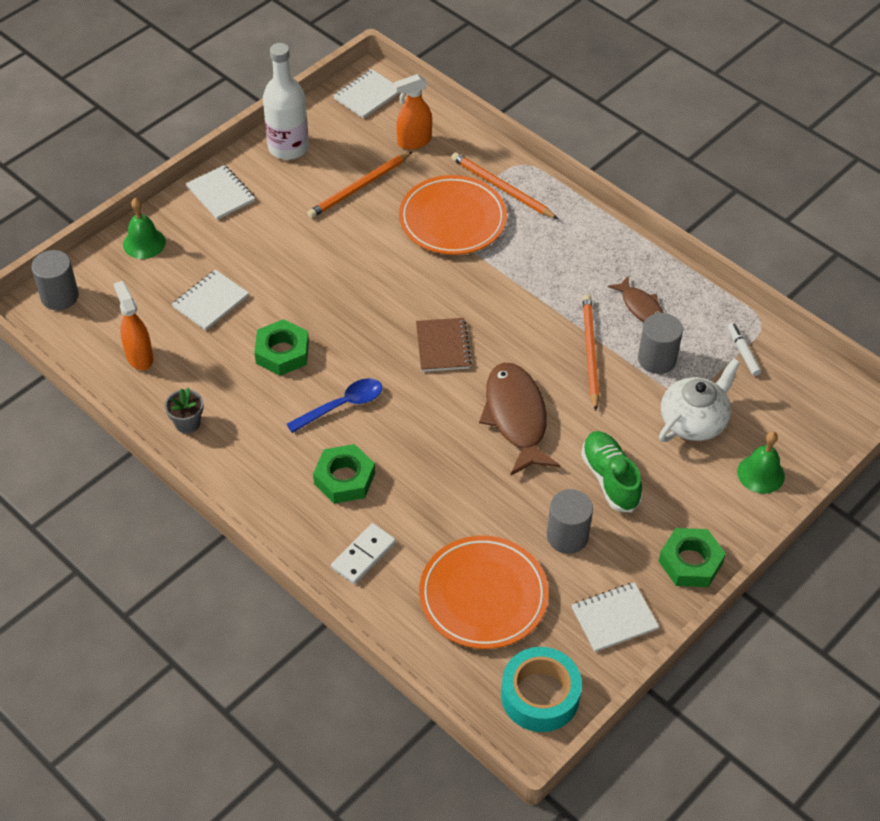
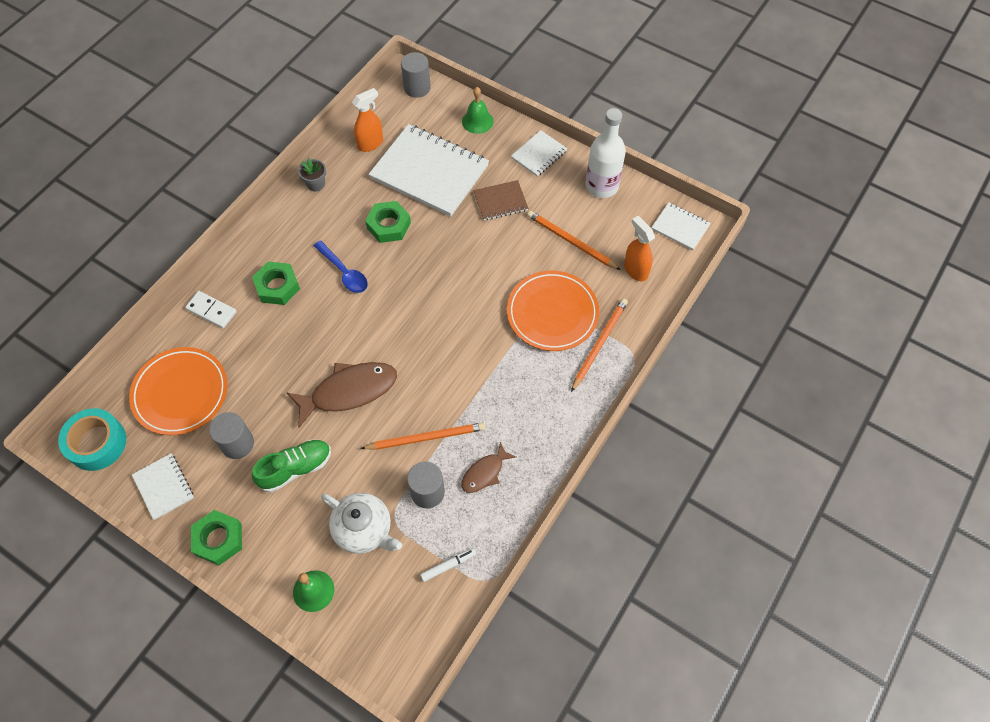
camera: 80 degrees right, 10 degrees up
(210, 301) = (429, 172): white notebook -> white notebook, size x2.08
(443, 346) = (413, 328): brown notebook -> brown notebook (500, 201)

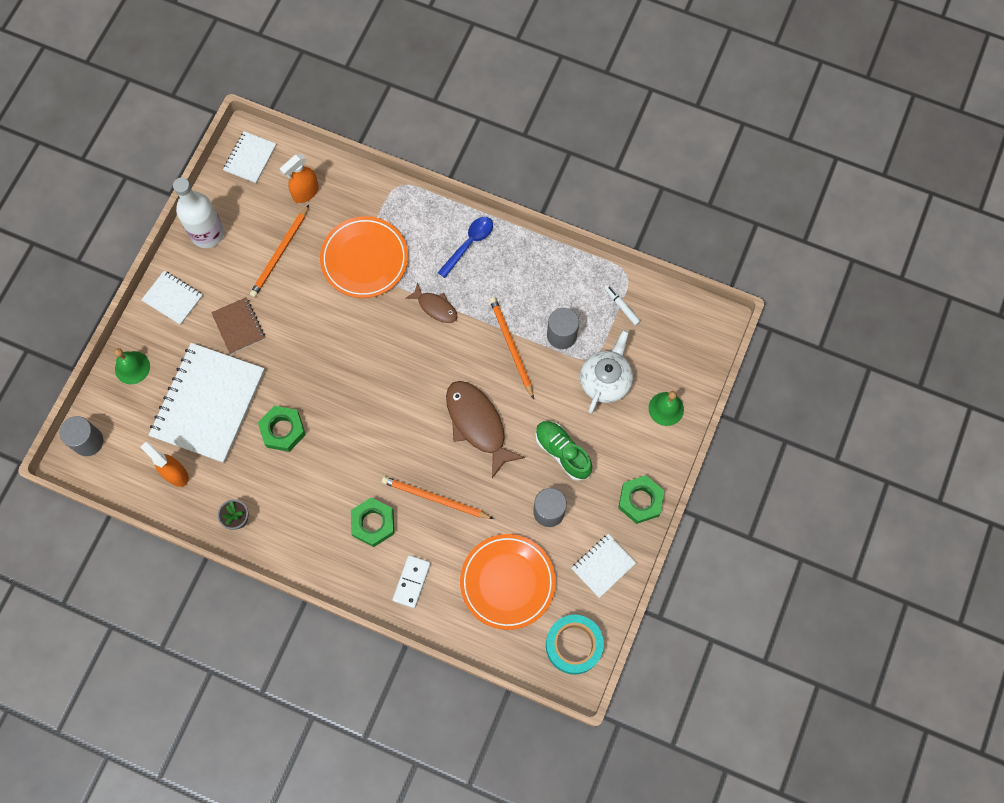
camera: 100 degrees left, 10 degrees up
(344, 272) = (346, 461): blue spoon -> blue spoon (469, 244)
(485, 472) = (534, 291): brown fish -> brown fish (435, 307)
(599, 344) = (391, 215): orange pencil -> orange pencil (435, 498)

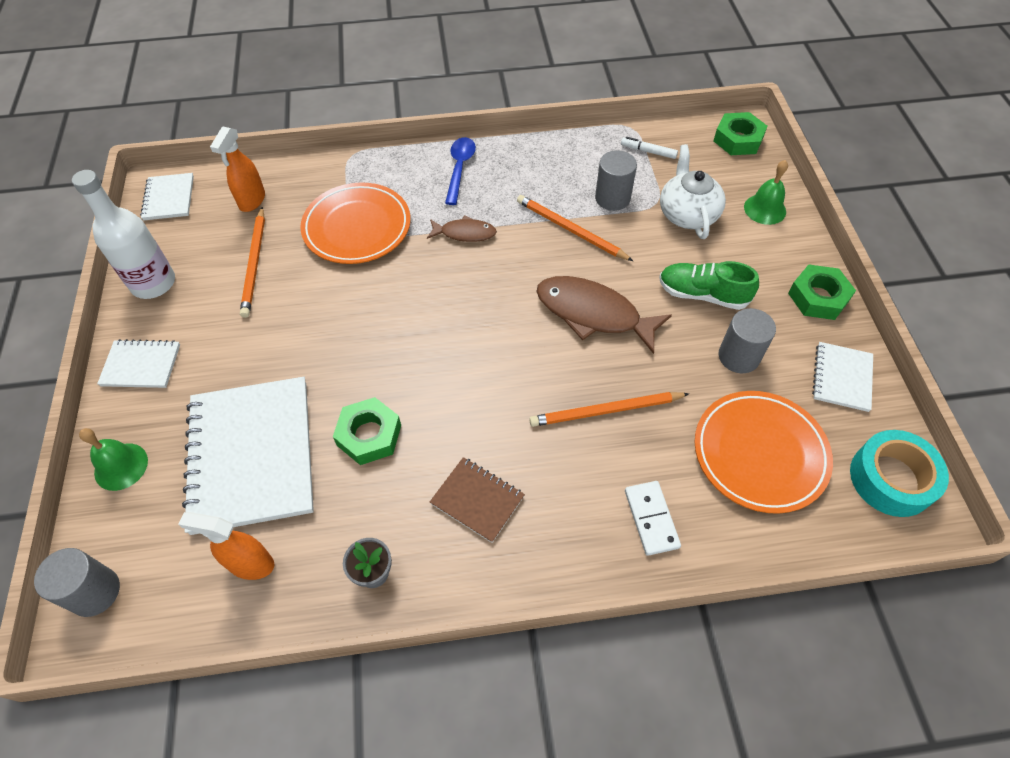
camera: 30 degrees left, 15 degrees down
(239, 326) = (245, 354): brown notebook -> brown notebook (477, 500)
(373, 523) = (554, 478): green nut -> green nut (738, 139)

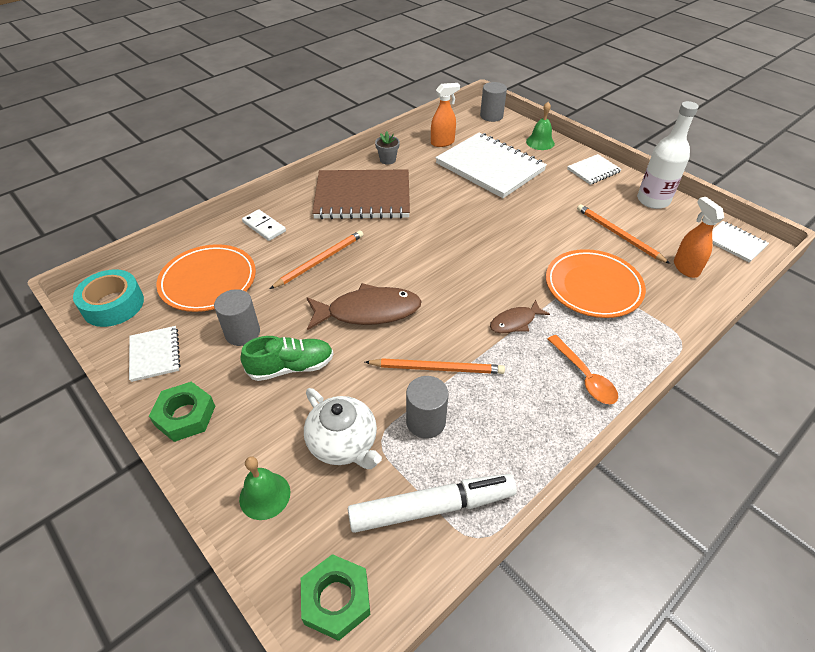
camera: 145 degrees right, 10 degrees down
(369, 435) = (444, 196): green nut -> none
(460, 168) = (584, 376): blue spoon -> orange spoon
(477, 500) = (362, 197): brown notebook -> brown notebook, size x2.08
(648, 151) = (431, 507): white marker -> white marker, size x2.24

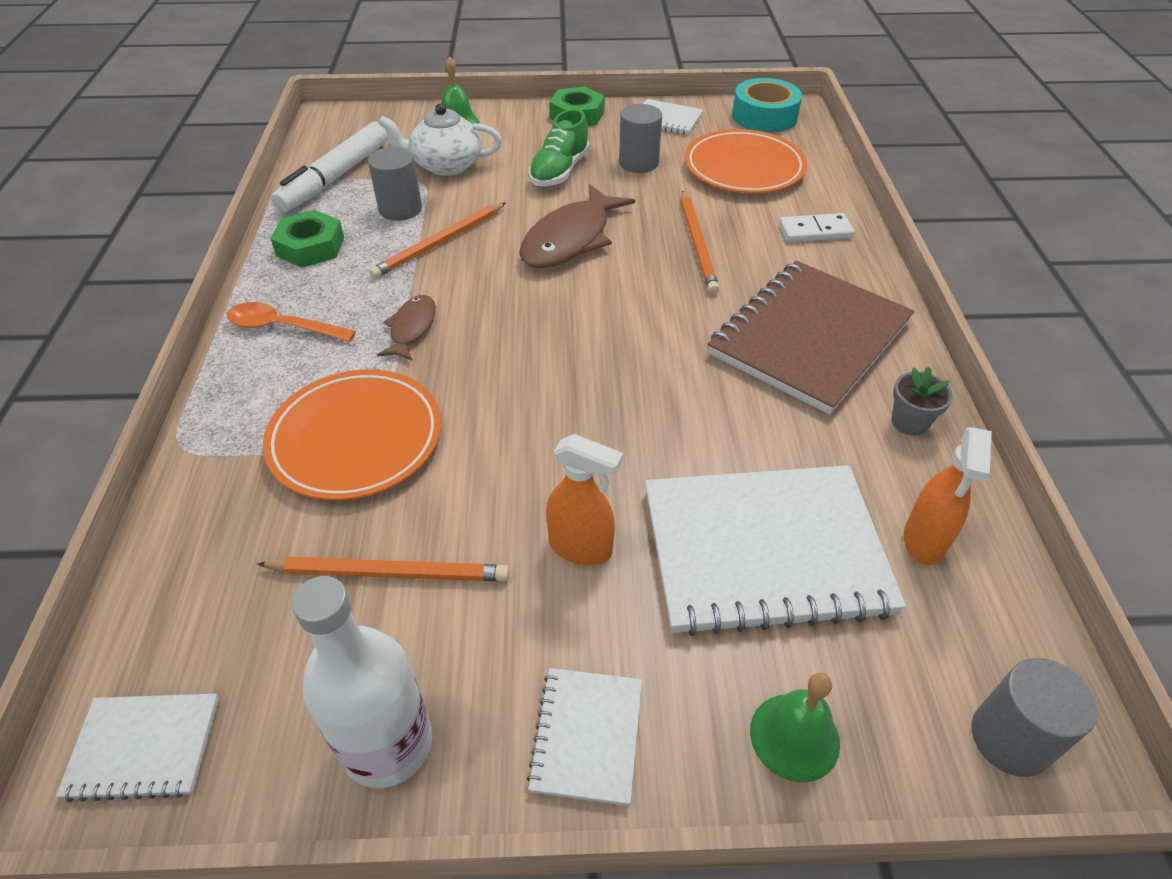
camera: 130 degrees right, 0 degrees up
(336, 599) = (349, 122): green nut -> green nut (310, 247)
(685, 268) = (226, 588): orange spray bottle -> orange spray bottle (581, 548)

